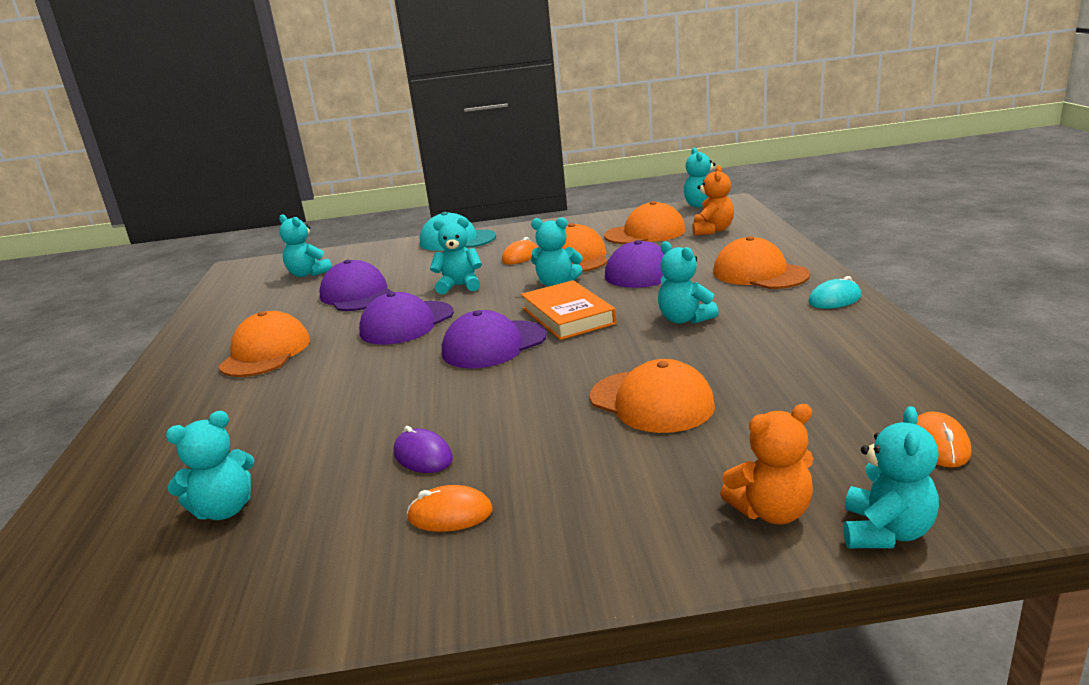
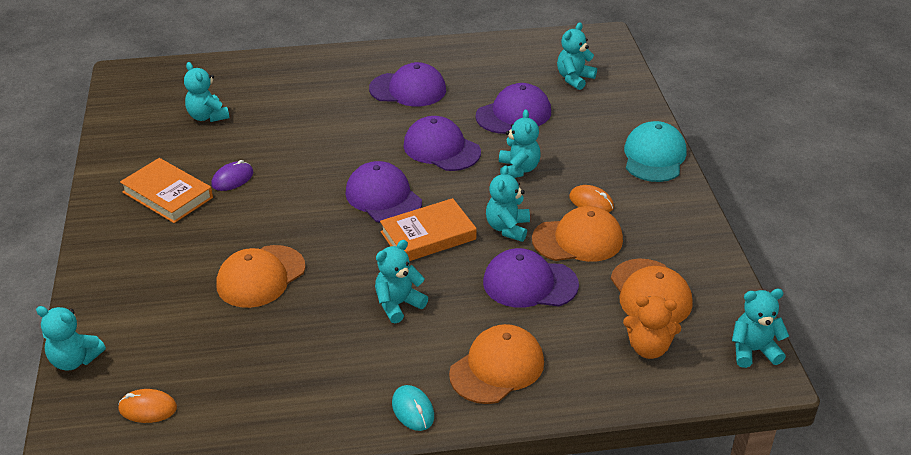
camera: 85 degrees right, 15 degrees up
(265, 352) = (408, 89): orange cap -> purple cap
(450, 514) = (167, 195): orange mouse -> orange book
(771, 511) = (113, 317): orange teddy bear -> none

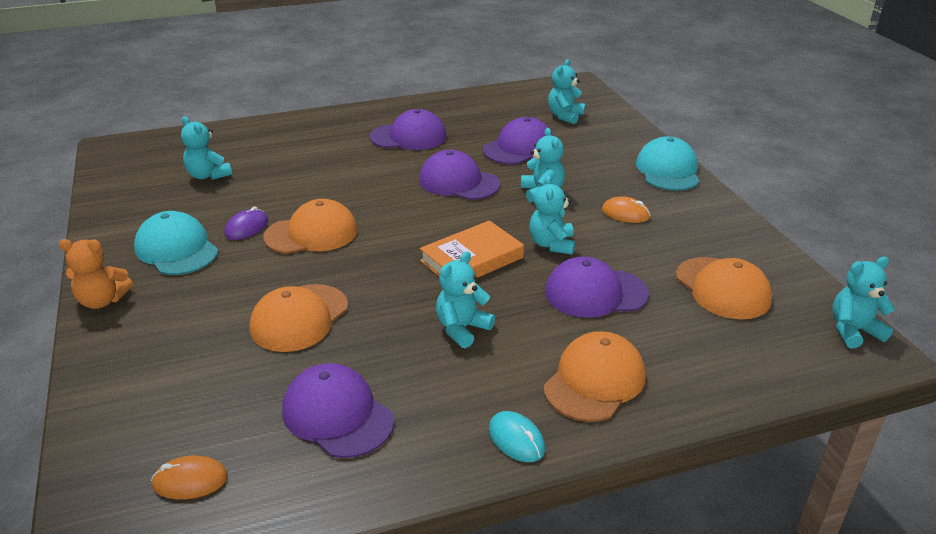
camera: 10 degrees left, 5 degrees down
(75, 360) = (88, 435): turquoise teddy bear -> none
(167, 195) = (177, 249): orange book -> turquoise cap
(383, 197) = (413, 229): purple cap -> purple cap (337, 415)
(578, 240) = (627, 247): orange cap -> orange cap (311, 233)
(648, 348) = (746, 341): orange teddy bear -> orange teddy bear (102, 301)

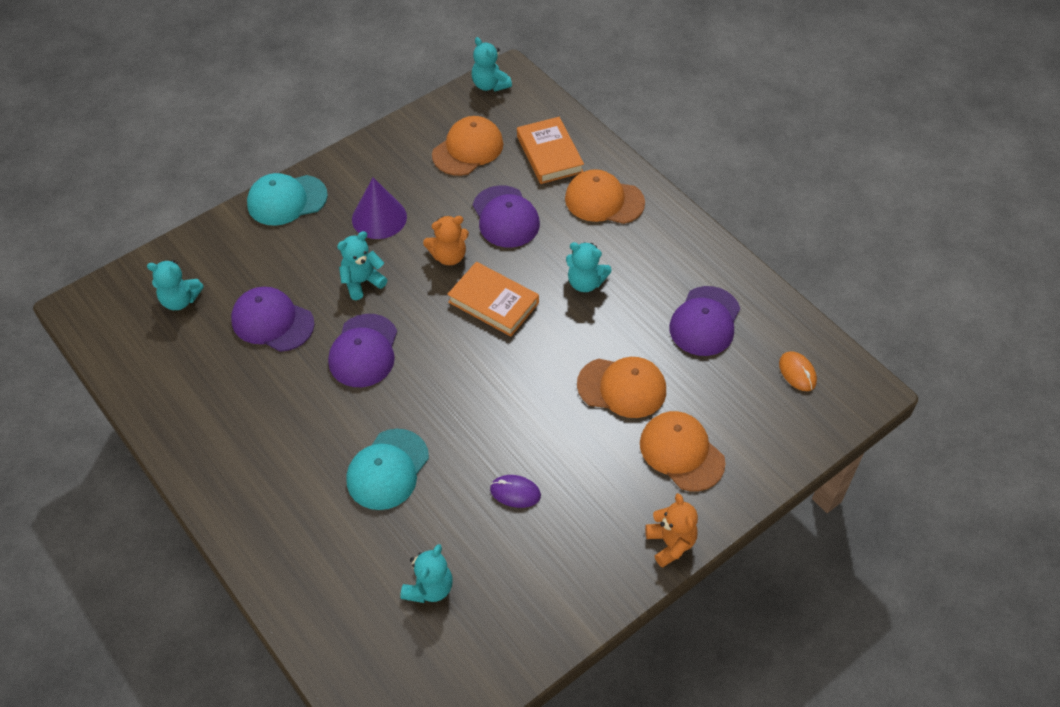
camera: 110 degrees left, 20 degrees up
(177, 249) = (574, 532): turquoise cap -> turquoise cap (387, 469)
(311, 233) = (503, 433): orange cap -> orange cap (681, 452)
(408, 137) = (274, 429): purple cap -> none
(516, 439) = (675, 227): turquoise mouse -> none
(552, 244) = (449, 256): turquoise teddy bear -> orange teddy bear
(625, 213) = (379, 218): orange mouse -> purple cone
(700, 353) = (549, 154): none -> orange book

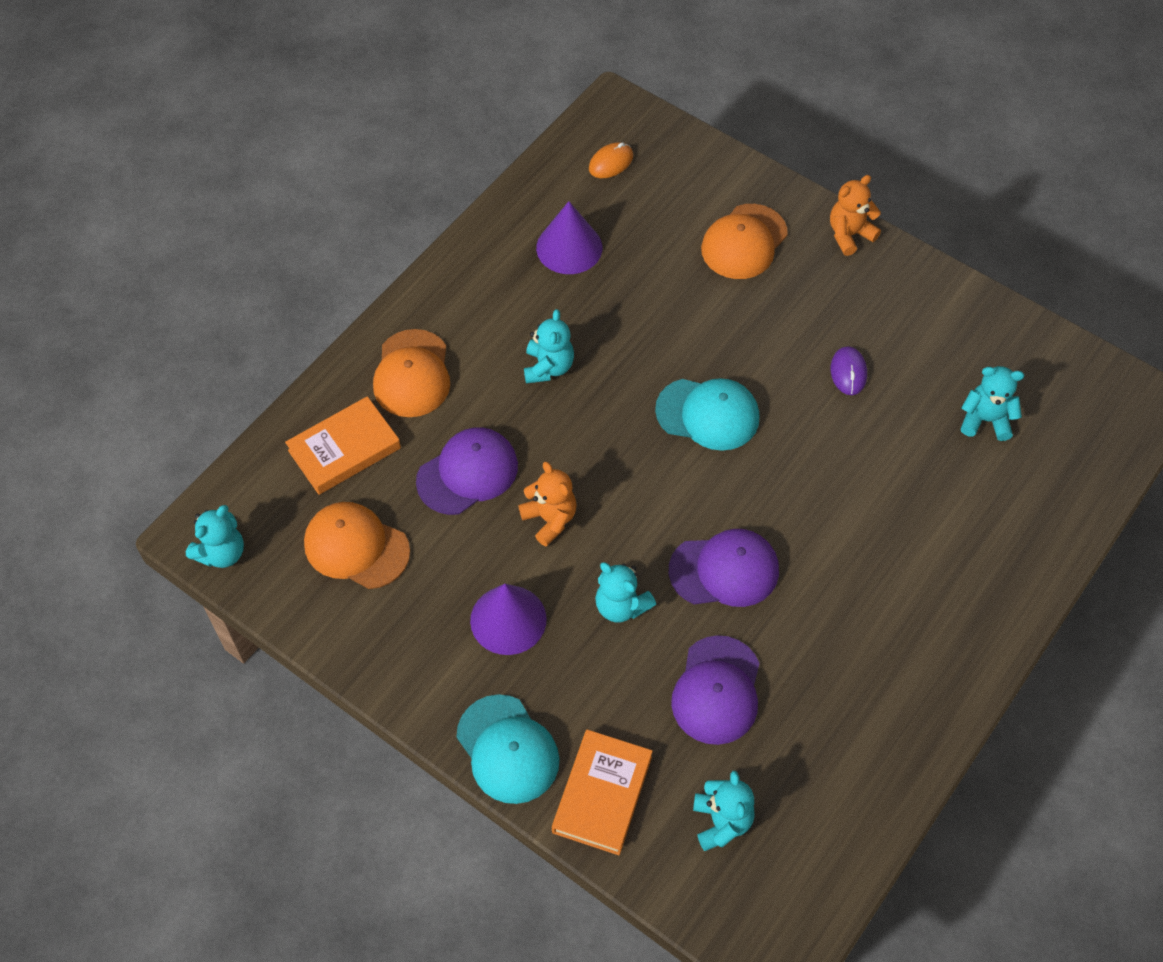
camera: 105 degrees left, 5 degrees up
(387, 469) = (870, 497): turquoise cap -> turquoise cap (708, 414)
(493, 302) = (607, 453): orange book -> orange book (602, 794)
(622, 387) = (683, 305): orange cap -> none
(705, 321) = (569, 247): purple cap -> purple cone

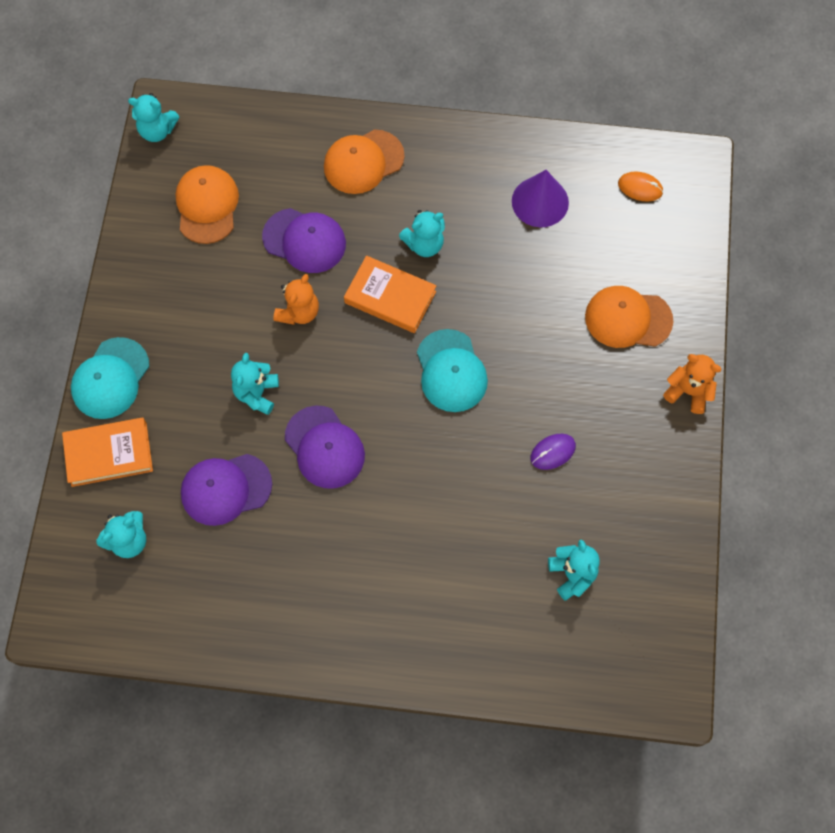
camera: 60 degrees right, 10 degrees up
(344, 449) = (277, 155): orange book -> orange book (390, 297)
(508, 619) = (205, 327): purple cone -> none

